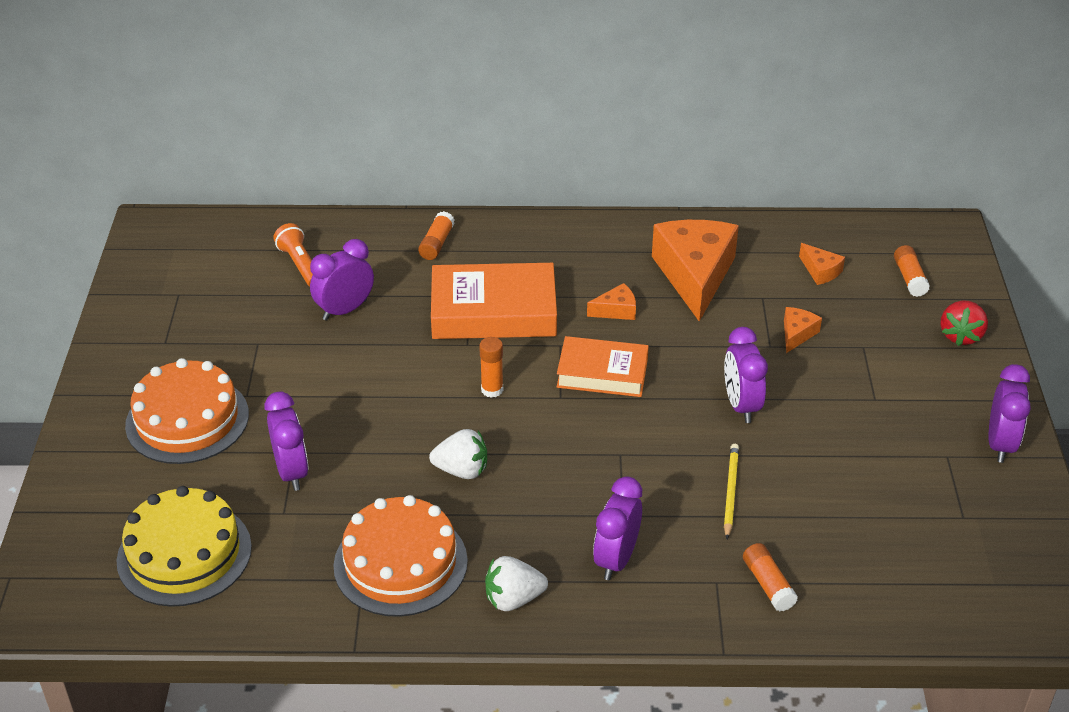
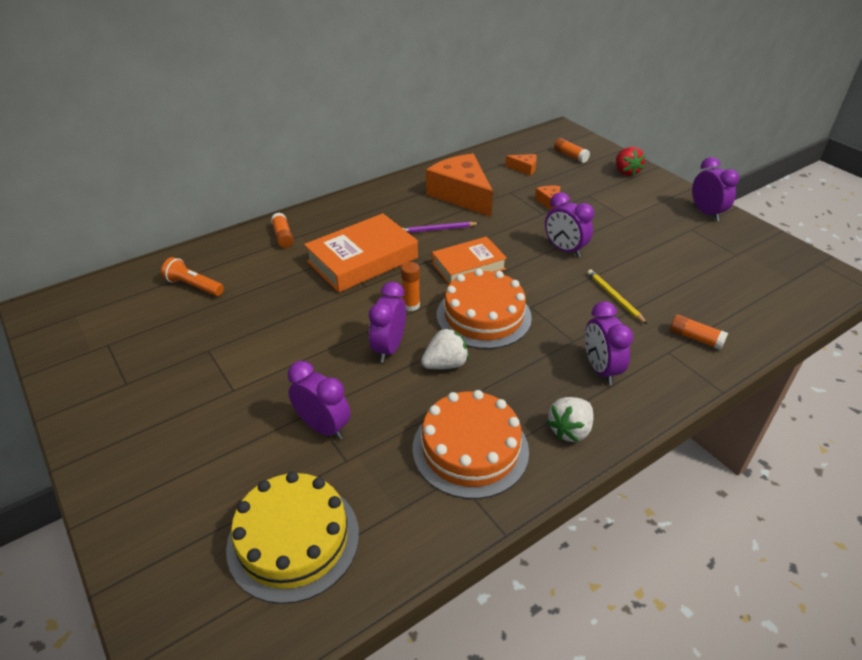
camera: 35 degrees left, 0 degrees up
(187, 419) = (198, 431): orange cake -> orange cake (483, 316)
(345, 310) = (256, 301): purple clock -> purple clock (389, 348)
(616, 310) = (438, 229): orange cheese -> purple pencil

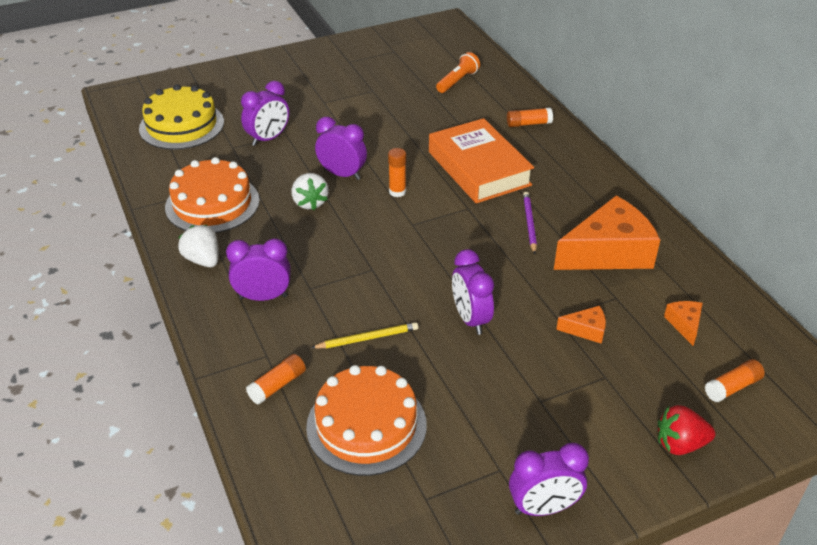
camera: 100 degrees right, 0 degrees up
(468, 266) = (453, 236): orange book -> none
(483, 316) = (367, 234): orange cake -> orange cake (366, 425)
(524, 168) = (684, 324): orange cheese -> orange cheese turned 150 degrees clockwise
(564, 249) = (470, 319): purple clock -> purple clock turned 75 degrees counterclockwise

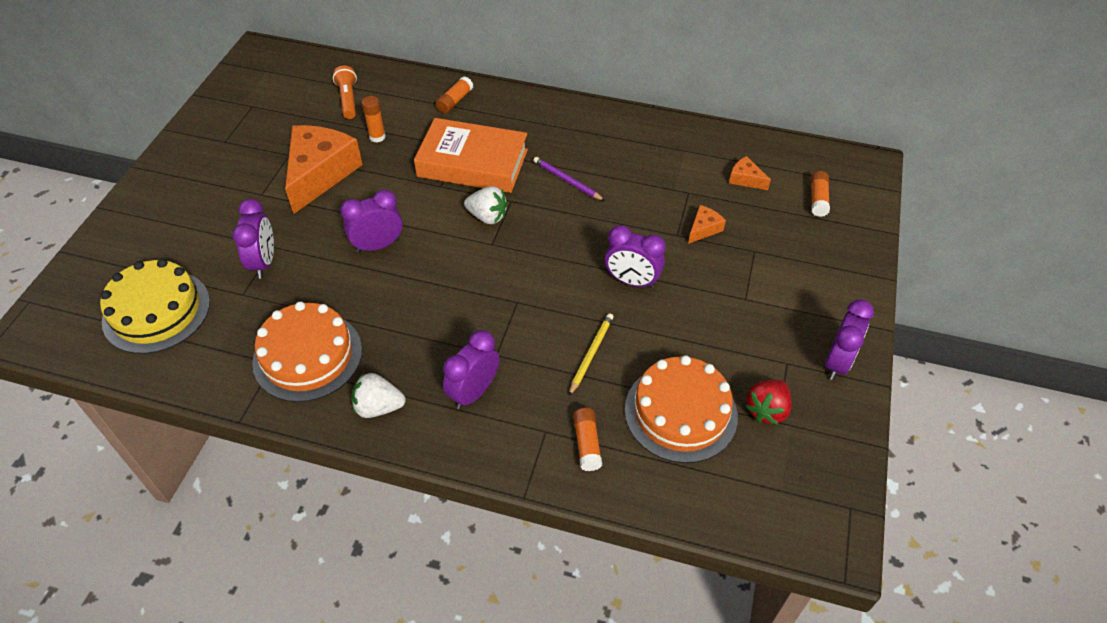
camera: 50 degrees left, 10 degrees up
(310, 203) = (389, 289): white strawberry -> white strawberry (487, 217)
(397, 192) = (442, 227): orange glue stick -> orange glue stick (377, 137)
(608, 252) = (642, 163): orange cheese -> orange cheese (320, 174)
(680, 444) = (841, 258): red strawberry -> red strawberry (766, 410)

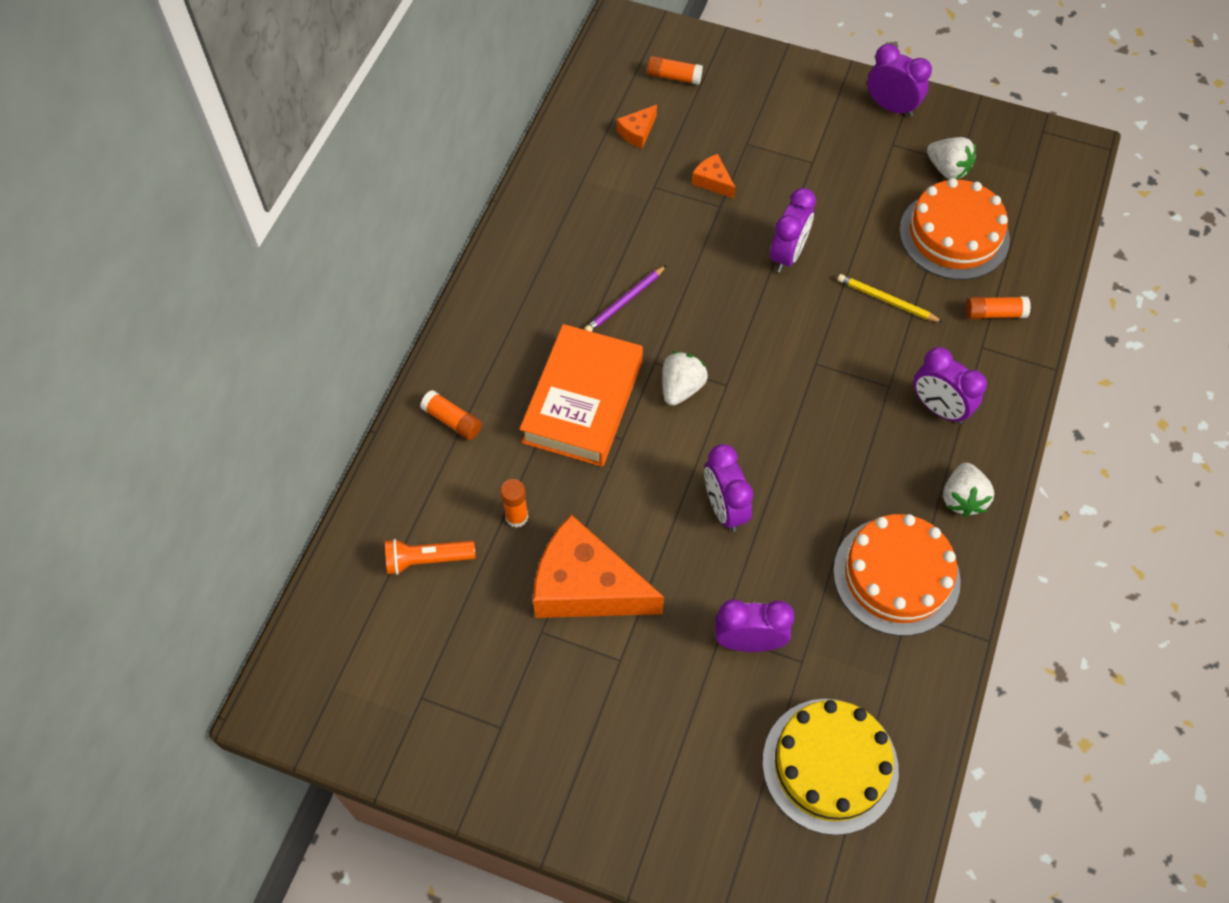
camera: 85 degrees left, 10 degrees up
(766, 410) = (947, 169): red strawberry -> white strawberry

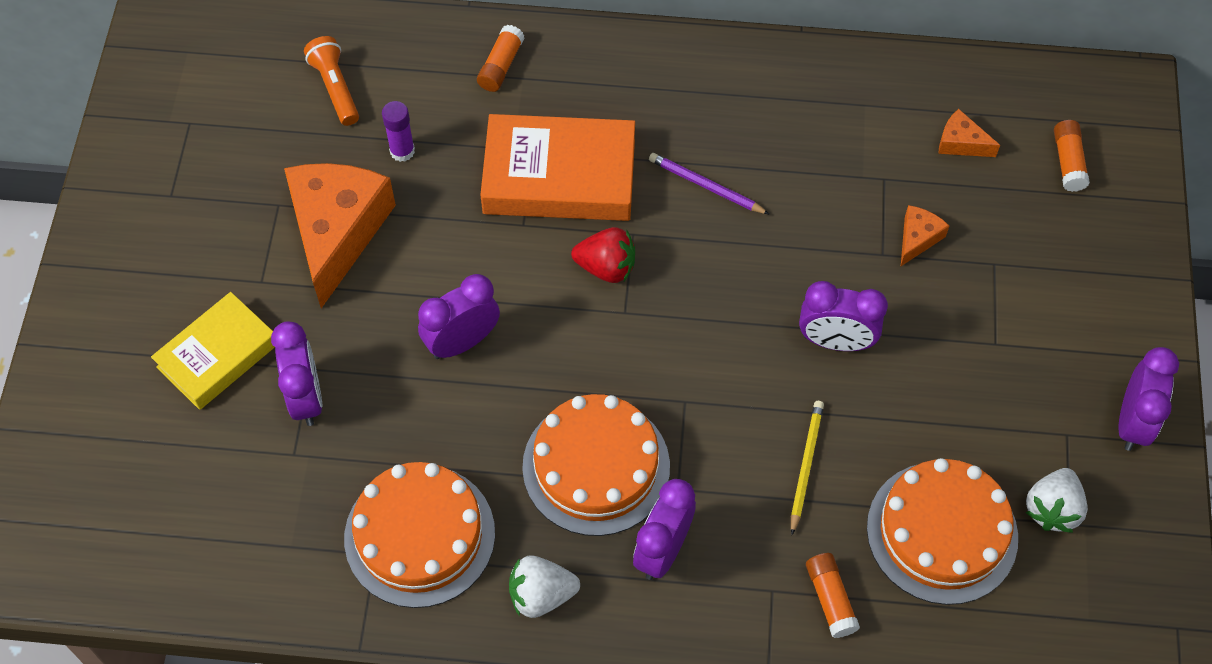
camera: 75 degrees right, 0 degrees up
(516, 517) = (402, 151): orange glue stick -> purple glue stick
(681, 388) = (606, 267): white strawberry -> red strawberry
(688, 710) = (217, 355): none -> yellow book
(830, 765) = (180, 502): yellow cake -> none
(859, 436) = (596, 466): none -> orange cake

